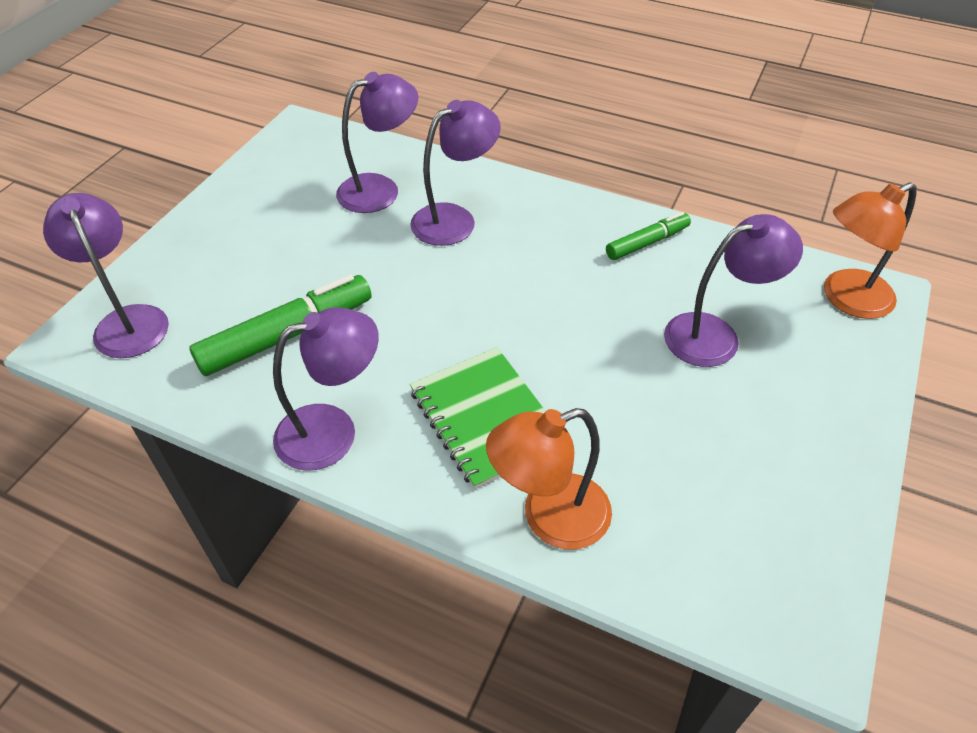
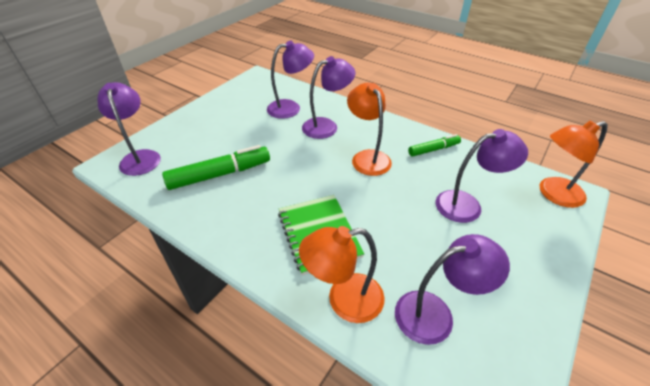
camera: 10 degrees right, 5 degrees down
(332, 431) = (229, 229): purple lamp -> purple lamp (435, 314)
(538, 271) = (367, 157): none -> orange lamp

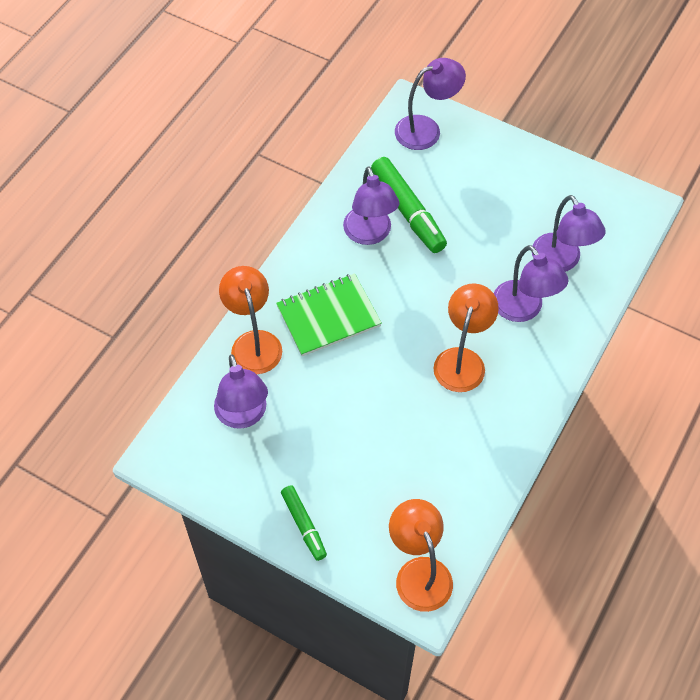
camera: 85 degrees right, 15 degrees up
(367, 157) = (462, 360): orange lamp -> orange lamp turned 45 degrees counterclockwise
(433, 149) = (492, 440): green marker -> green marker (304, 525)
(467, 205) = (388, 466): purple lamp -> purple lamp (370, 234)

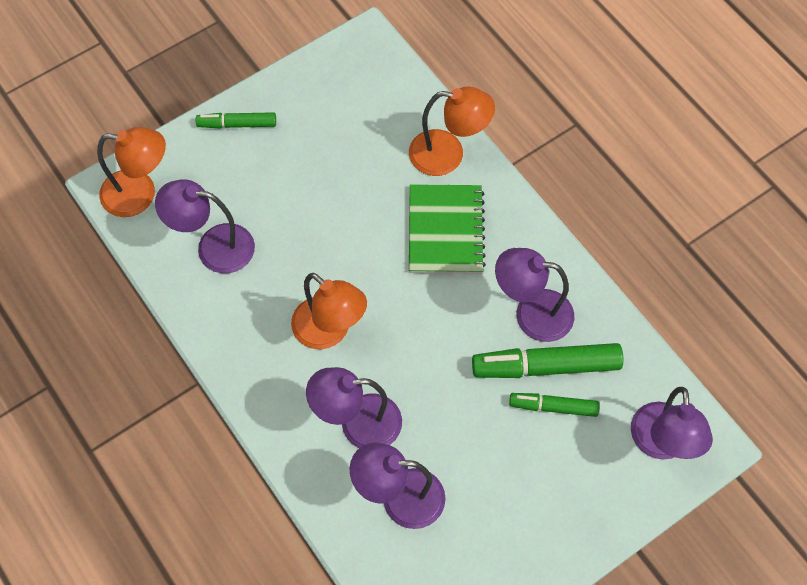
camera: 115 degrees right, 5 degrees up
(243, 416) = (372, 117): purple lamp -> purple lamp (213, 247)
(436, 197) = (553, 407): none -> green marker

